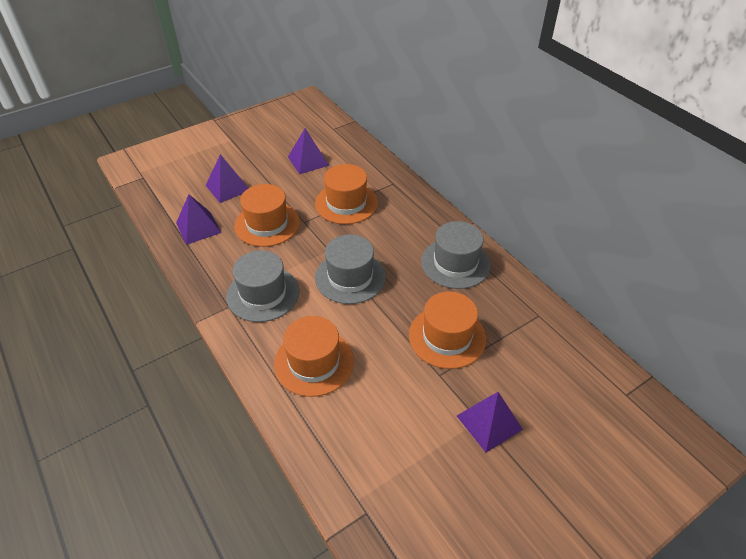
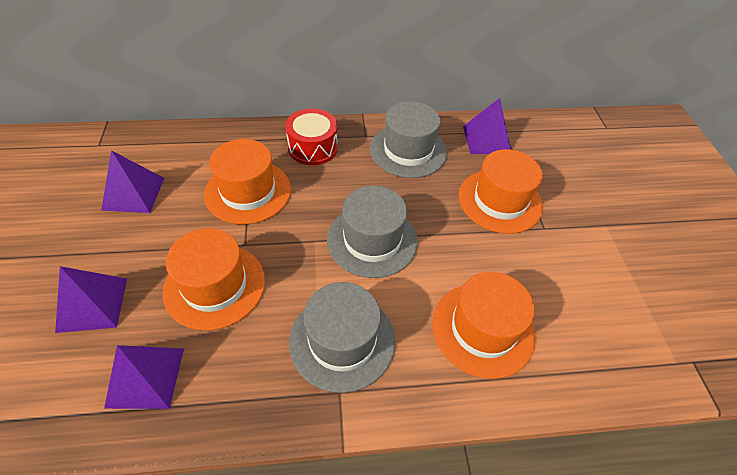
camera: 65 degrees left, 5 degrees up
(411, 213) = (313, 148): none -> red drum
(489, 422) = (610, 219): purple pyramid -> purple pyramid (486, 139)

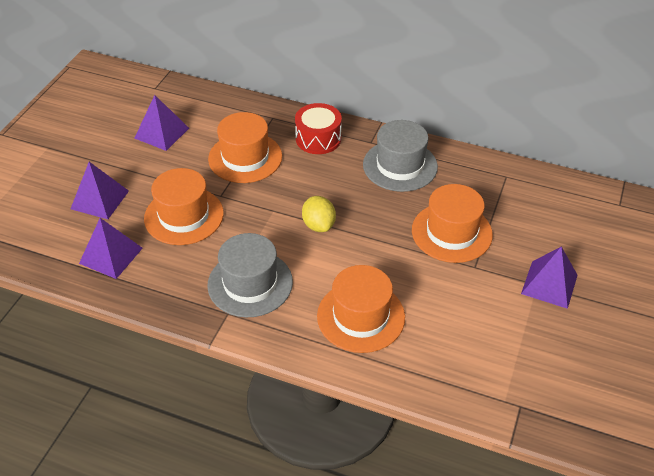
camera: 30 degrees right, 5 degrees down
(372, 240) = (318, 225): grey hat -> yellow lemon
(486, 139) = (482, 178): purple pyramid -> purple pyramid (549, 284)

